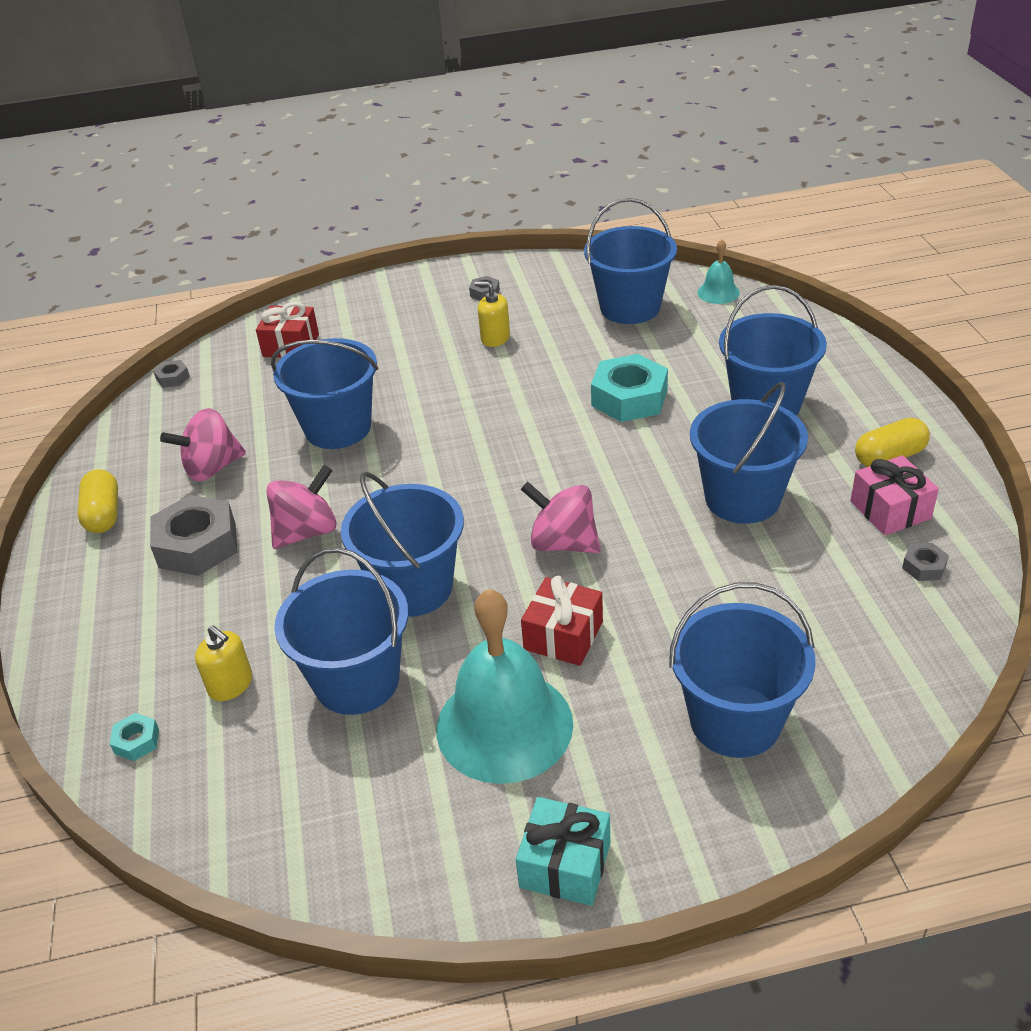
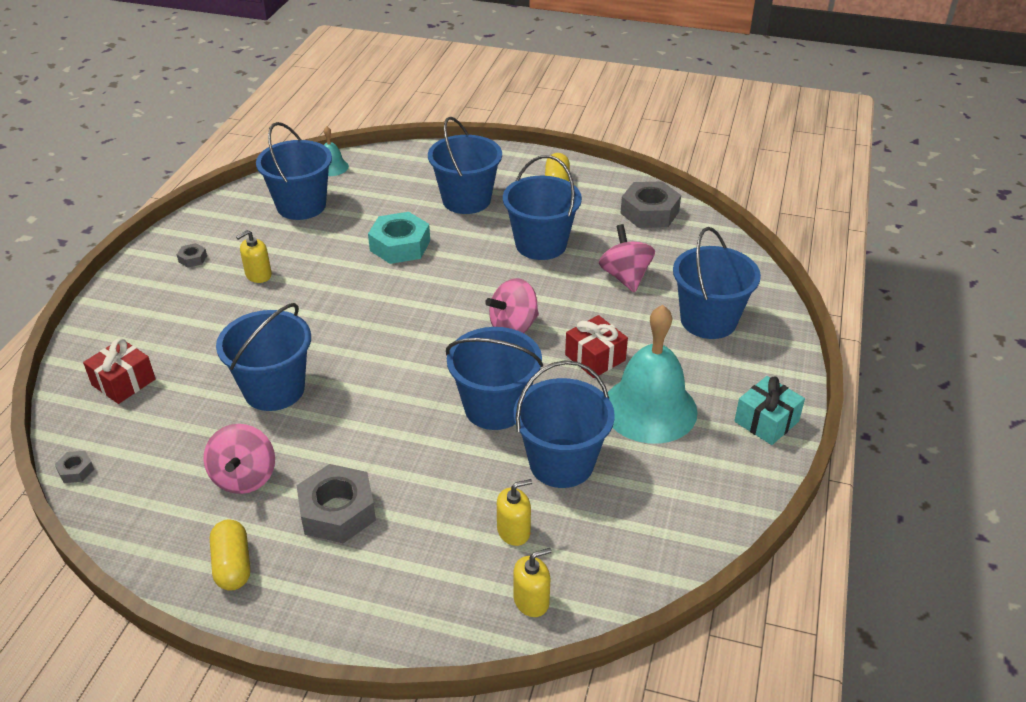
camera: 65 degrees left, 0 degrees up
(103, 514) = (233, 565): yellow capsule -> yellow capsule turned 60 degrees clockwise
(137, 741) = (531, 601): turquoise nut -> yellow soap dispenser
(307, 532) = (383, 443): pink spinning top -> pink spinning top (625, 277)
(890, 510) = (598, 202): pink gift -> none
(924, 567) = (649, 212): grey nut -> grey nut, size x2.21

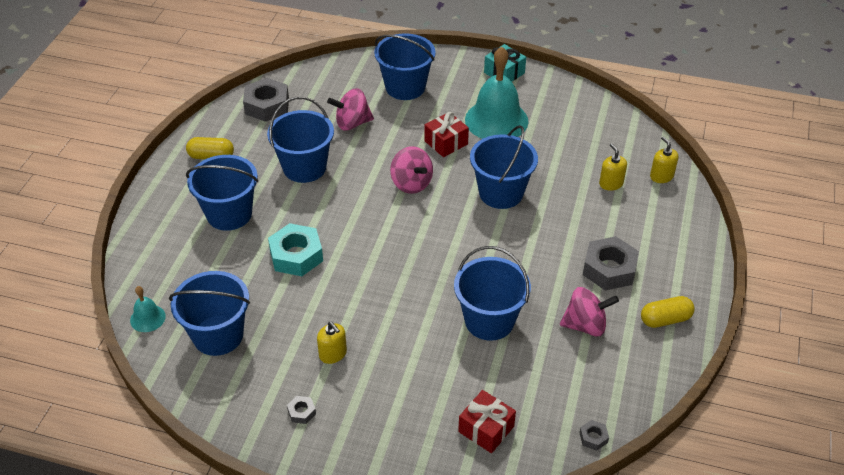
camera: 90 degrees left, 5 degrees up
(561, 463) = (550, 161): blue bucket -> none

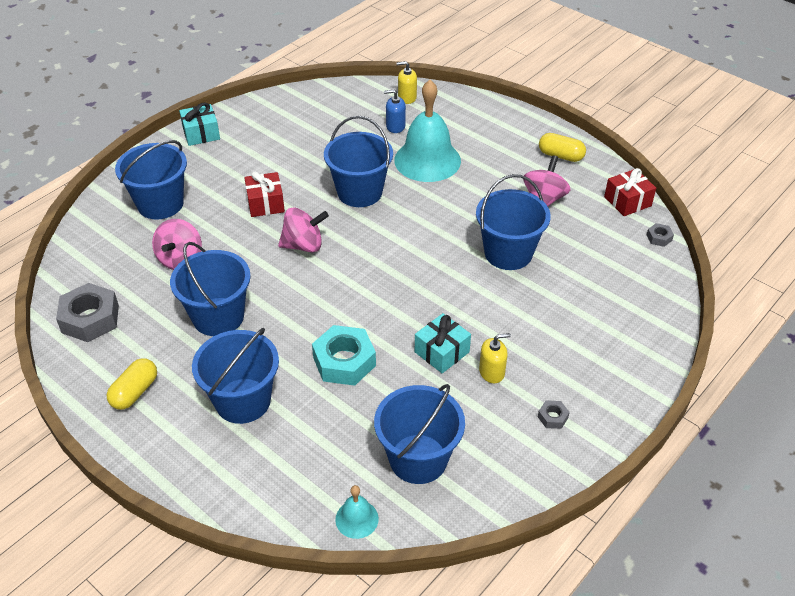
camera: 65 degrees left, 0 degrees up
(338, 313) = (442, 352): none -> turquoise gift
(486, 429) = (625, 296): red gift -> red gift (627, 201)
(496, 120) = (262, 161): turquoise bell -> turquoise bell (427, 160)
(609, 269) = (491, 164): grey nut -> none
(611, 183) = (395, 126): yellow soap dispenser -> blue soap dispenser
(665, 319) = (560, 156): yellow capsule -> yellow capsule turned 75 degrees counterclockwise

